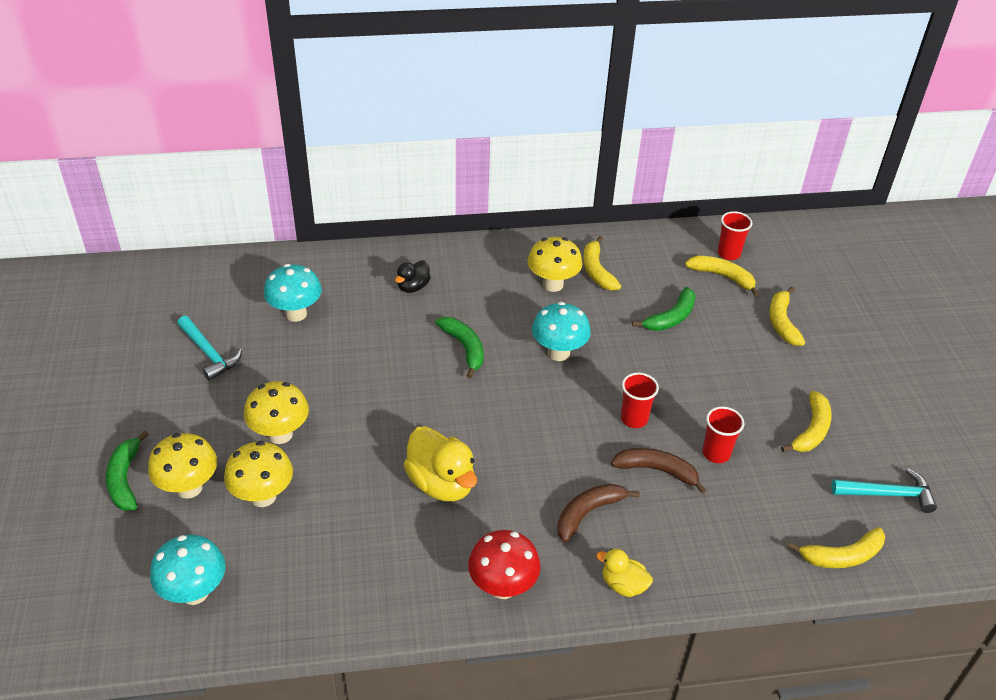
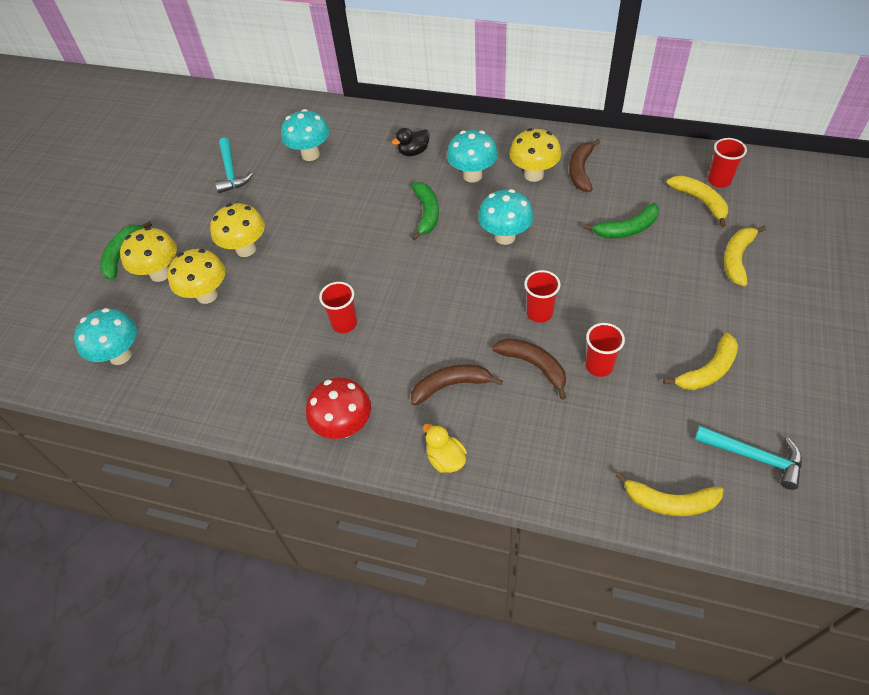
camera: 30 degrees right, 10 degrees up
(441, 483) = (344, 324): yellow duck -> red cup
(490, 298) = (472, 175): none -> turquoise mushroom
(597, 271) = (580, 171): yellow banana -> brown banana

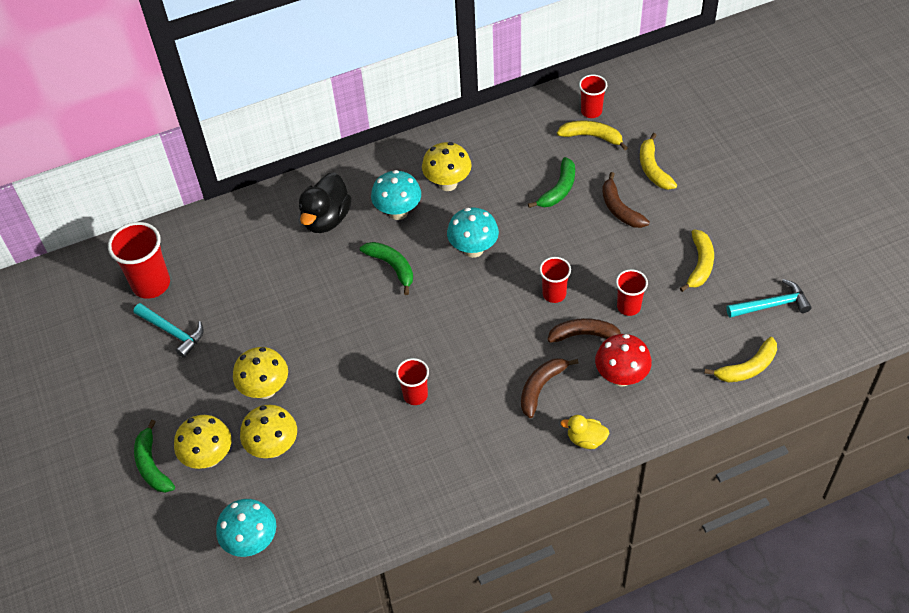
camera: 40 degrees left, 0 degrees up
(252, 132) = (151, 284): none -> red cup
(310, 154) = (233, 273): turquoise mushroom -> none
(344, 426) = (493, 468): red mushroom -> red mushroom (621, 377)
(413, 152) = (326, 219): black duck -> black duck, size x1.79
(580, 171) = (482, 160): brown banana -> brown banana (620, 209)

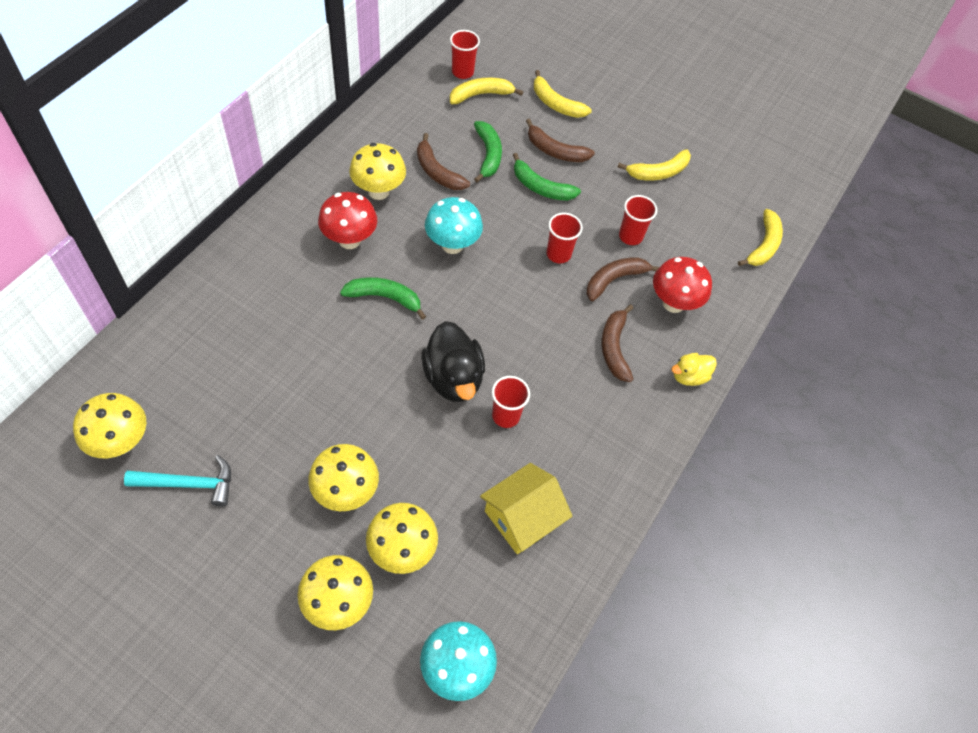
camera: 45 degrees left, 5 degrees up
(151, 284) = (121, 442): red cup -> yellow mushroom
(152, 465) = (277, 651): green banana -> green banana (541, 187)
(326, 219) = (278, 279): black duck -> black duck (453, 378)
(371, 471) = (522, 517): none -> yellow house
(398, 212) = (349, 240): turquoise mushroom -> red mushroom
(506, 187) = (437, 172): none -> brown banana
(700, 264) = (658, 172): yellow banana -> yellow banana turned 90 degrees clockwise
(771, 305) = (739, 182): turquoise hammer -> none

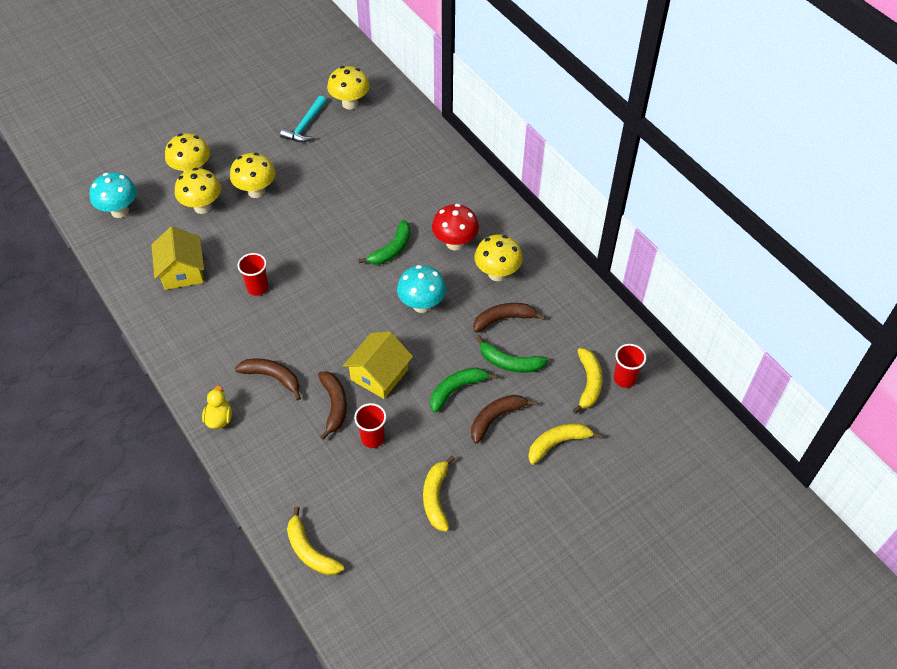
camera: 120 degrees right, 5 degrees down
(453, 378) = (304, 268): black duck -> none
(558, 254) = (379, 374): red cup -> yellow house
(673, 303) = (289, 440): red mushroom -> none

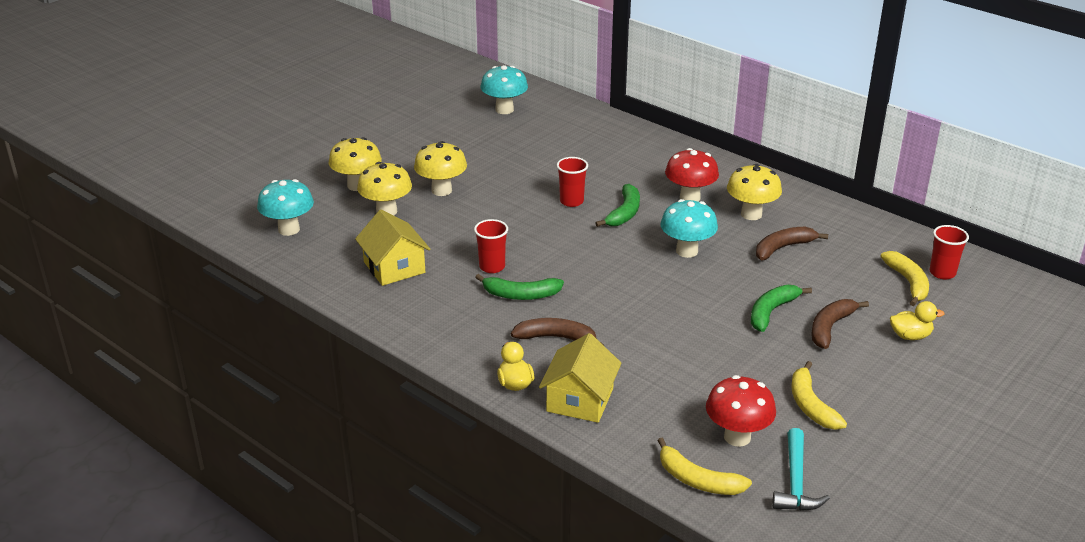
camera: 15 degrees left, 20 degrees down
(305, 126) = (466, 133): turquoise hammer -> turquoise hammer (795, 481)
(334, 405) = (643, 348): brown banana -> none
(350, 103) = (504, 110): yellow mushroom -> turquoise mushroom
(361, 516) = (737, 437): none -> red mushroom
(372, 438) = (705, 368): red cup -> red cup (571, 201)
(379, 374) = (677, 314): yellow house -> yellow house (580, 400)
(510, 363) = (814, 281): green banana -> green banana (521, 295)
(557, 443) = (910, 336): yellow banana -> yellow duck

